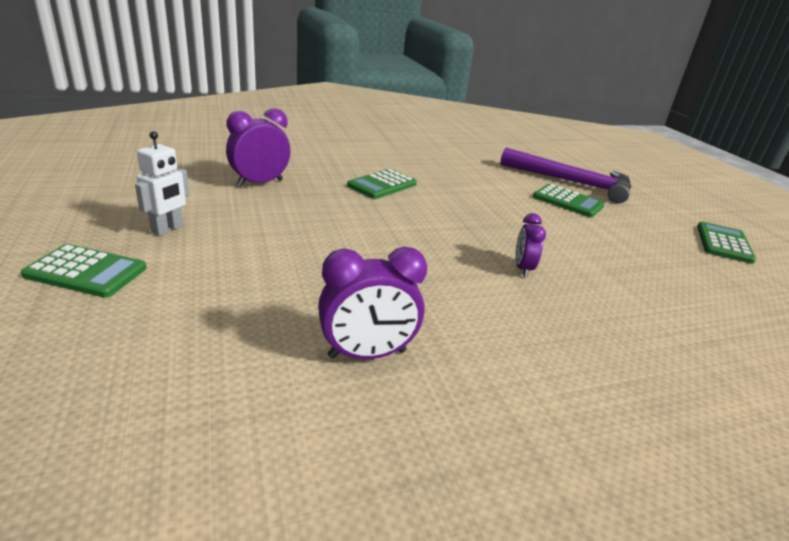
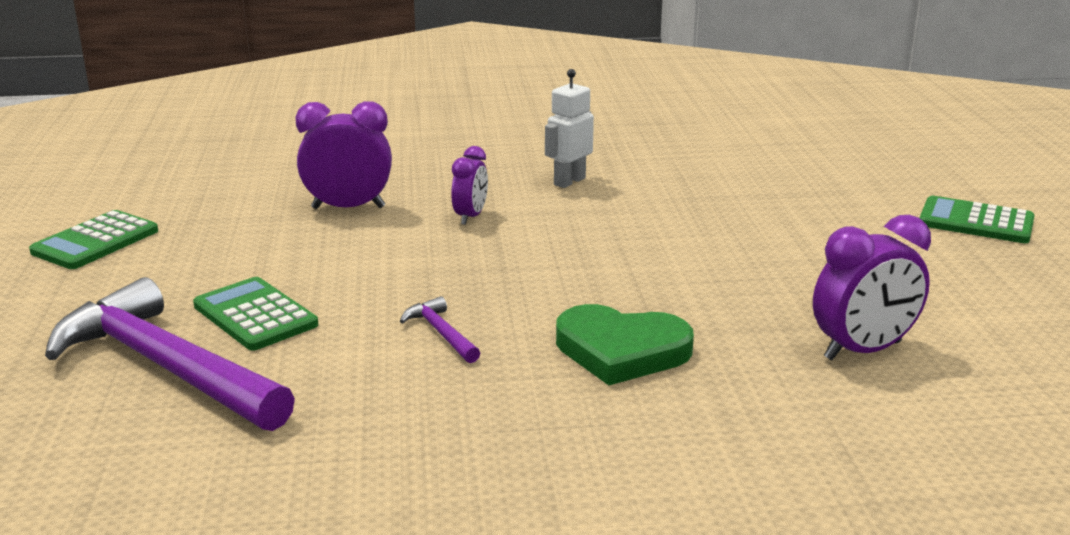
camera: 165 degrees left, 5 degrees down
(168, 229) = (939, 265): white robot -> white robot (569, 181)
(367, 354) = (676, 164): purple clock -> purple clock (348, 208)
(382, 185) = (621, 351): green calculator -> green heart
(472, 193) = (441, 333): none -> purple hammer

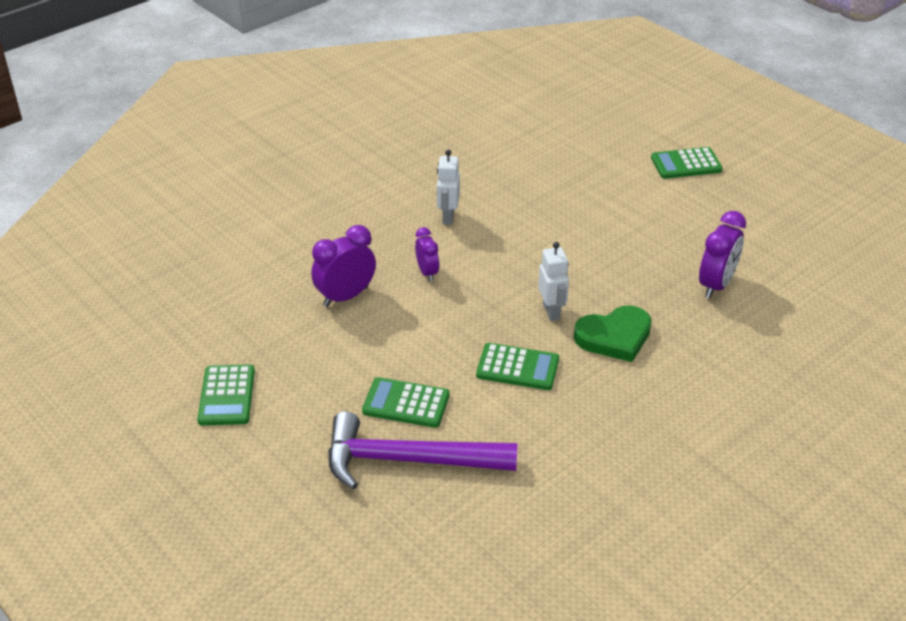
camera: 35 degrees left, 15 degrees up
(441, 333) = (517, 367): purple hammer -> green calculator
(570, 297) = (551, 311): none -> white robot

